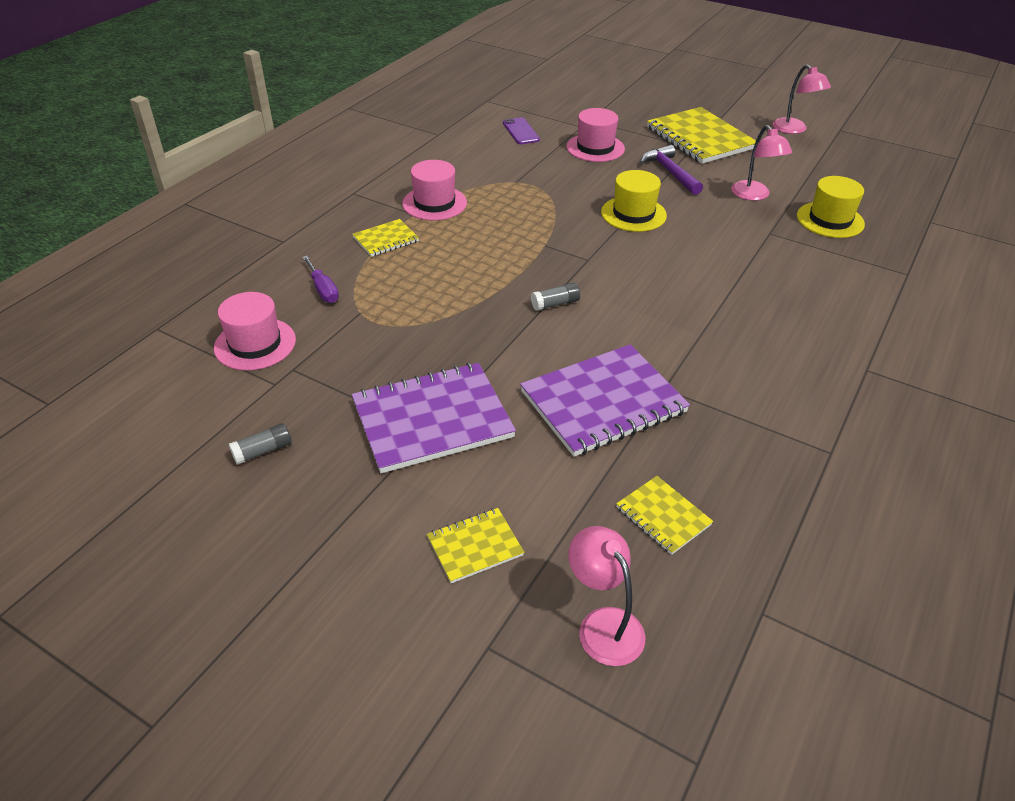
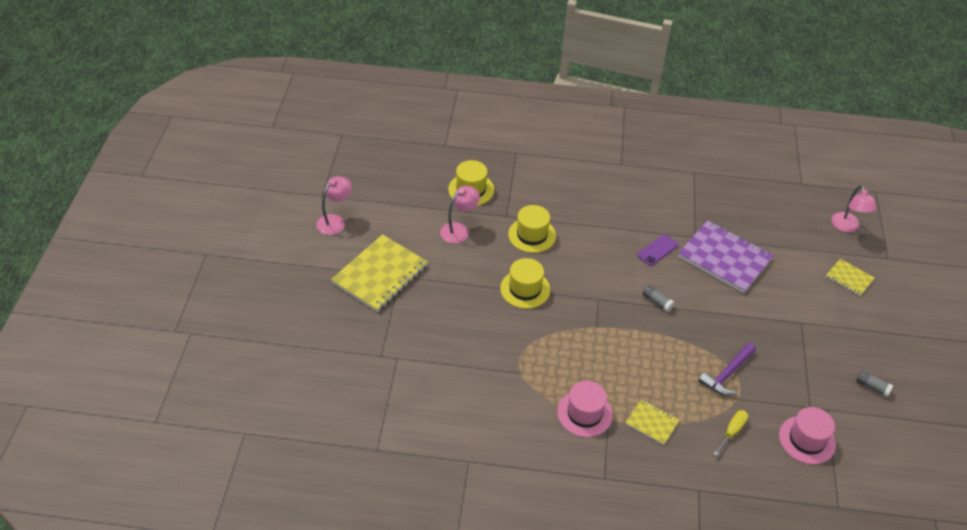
camera: 115 degrees left, 5 degrees up
(323, 290) = (732, 431): purple screwdriver -> yellow screwdriver
(432, 419) = (792, 323): purple notebook -> none
(521, 131) = (430, 399): purple phone -> purple phone (657, 250)
(595, 148) = (433, 337): pink hat -> none
(603, 624) = (847, 227): pink lamp -> pink lamp turned 45 degrees counterclockwise
(663, 516) = (779, 220): yellow notebook -> none
(670, 172) = (450, 281): purple hammer -> purple hammer (727, 374)
(726, 242) = (532, 235): none -> yellow hat

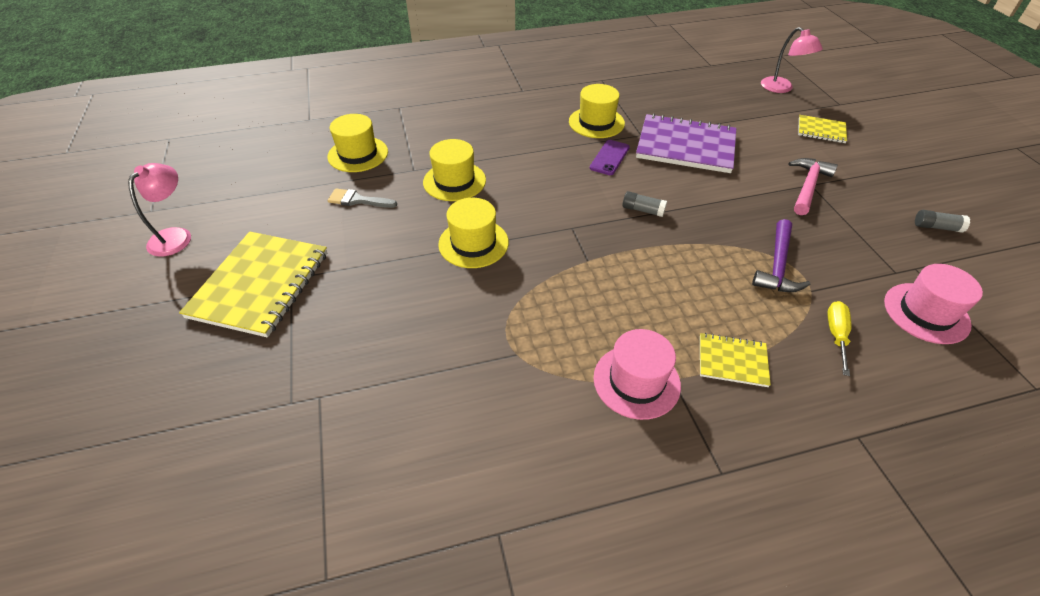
camera: 20 degrees left, 0 degrees up
(459, 230) = (358, 200): pink lamp -> grey brush
(665, 214) = (596, 122): none -> yellow hat
(797, 323) = (807, 186): none -> pink hammer

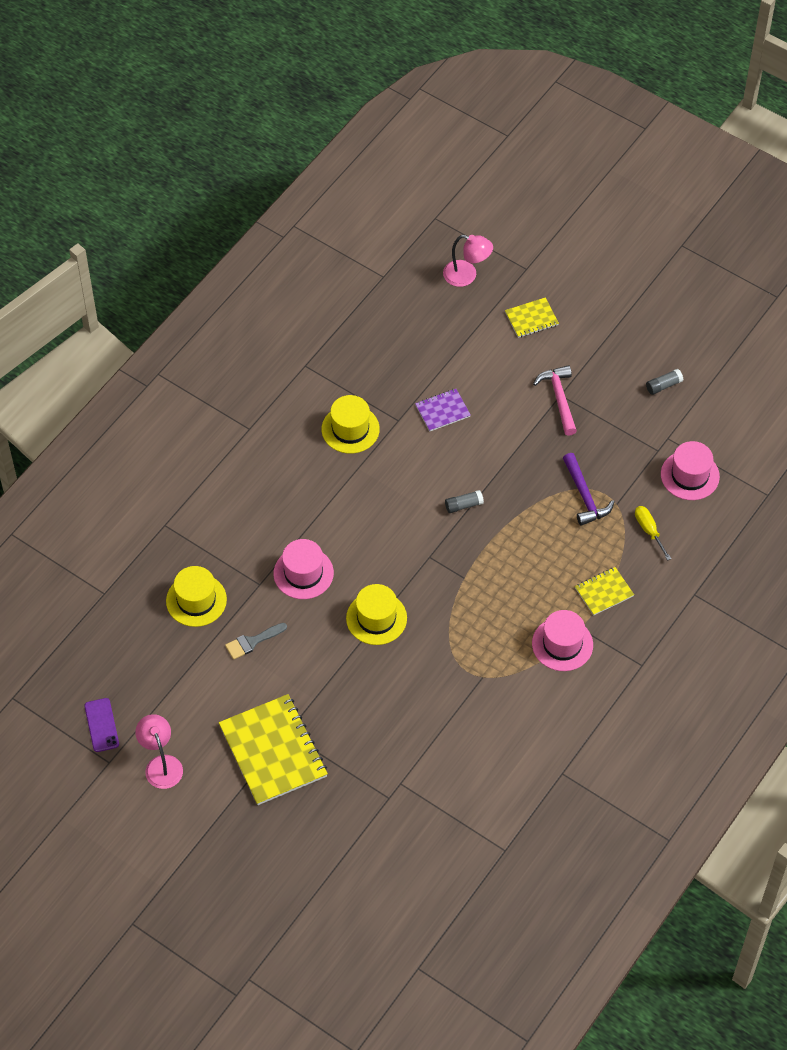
camera: 40 degrees left, 10 degrees up
(454, 181) = (303, 573): yellow hat -> pink hat
(609, 158) = (396, 465): purple phone -> purple phone (101, 725)
(685, 146) = (442, 411): purple notebook -> purple notebook, size x0.50

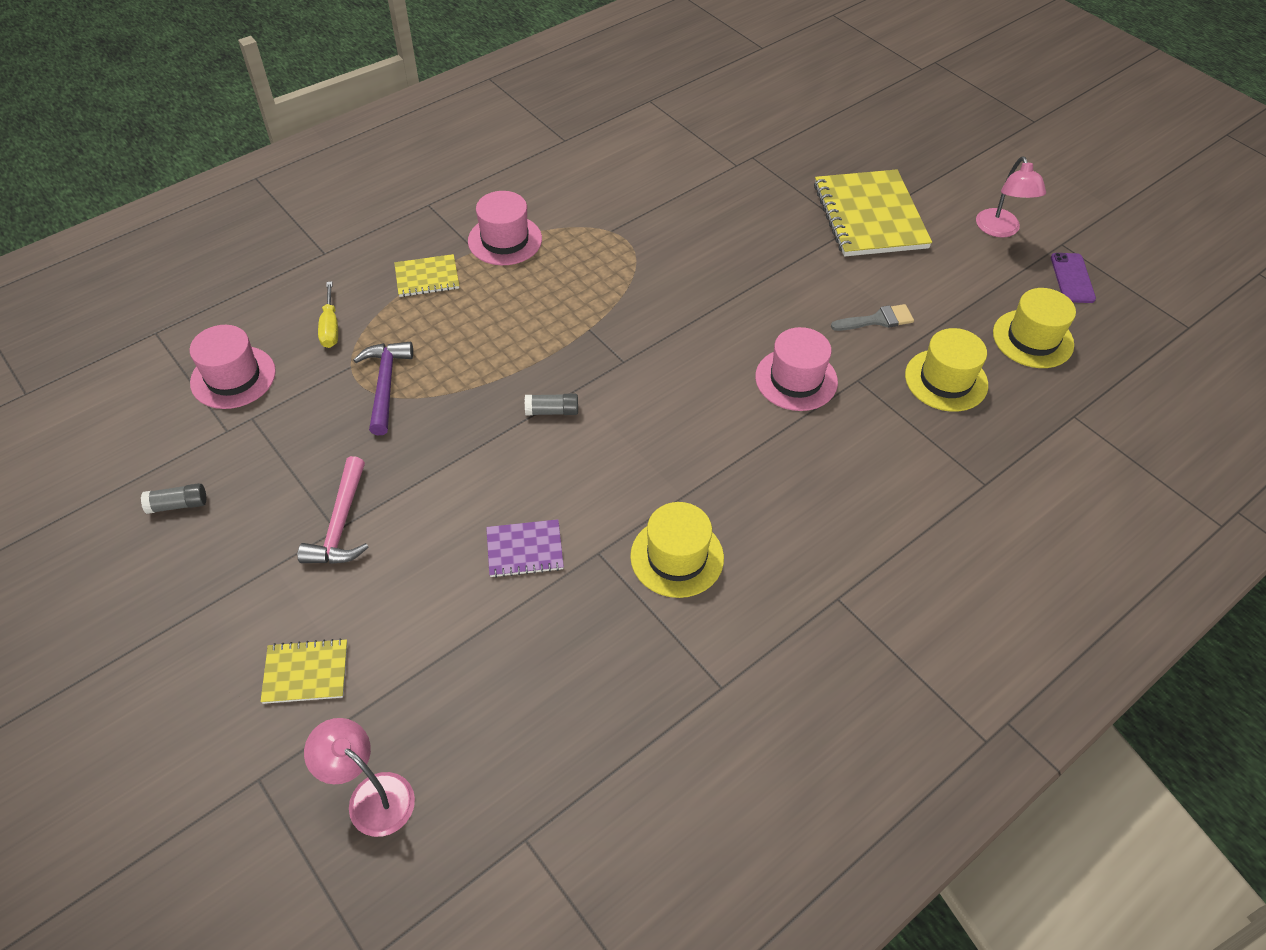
camera: 165 degrees left, 5 degrees down
(376, 618) = (715, 311): yellow hat -> yellow hat (1033, 339)

